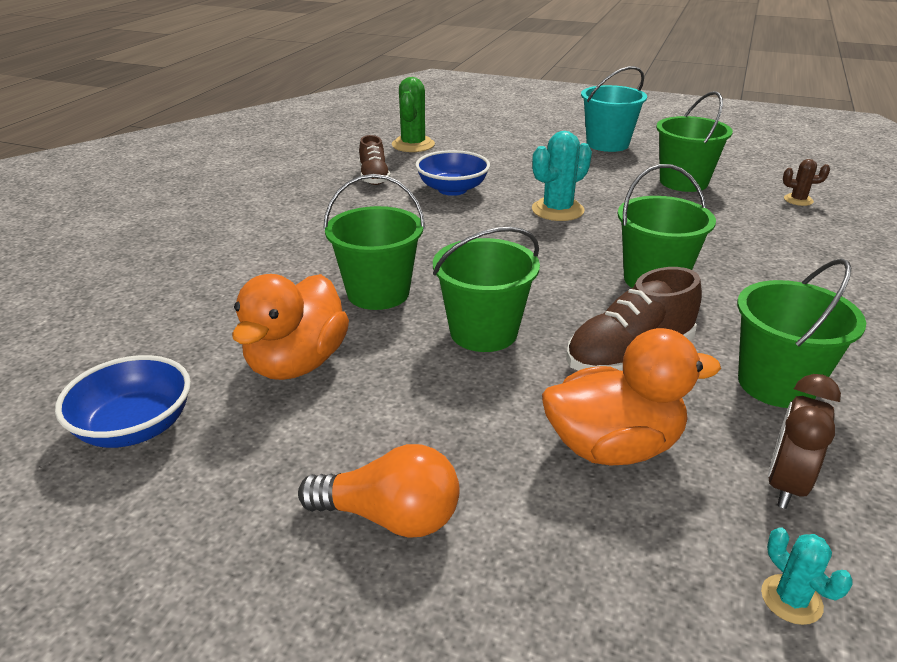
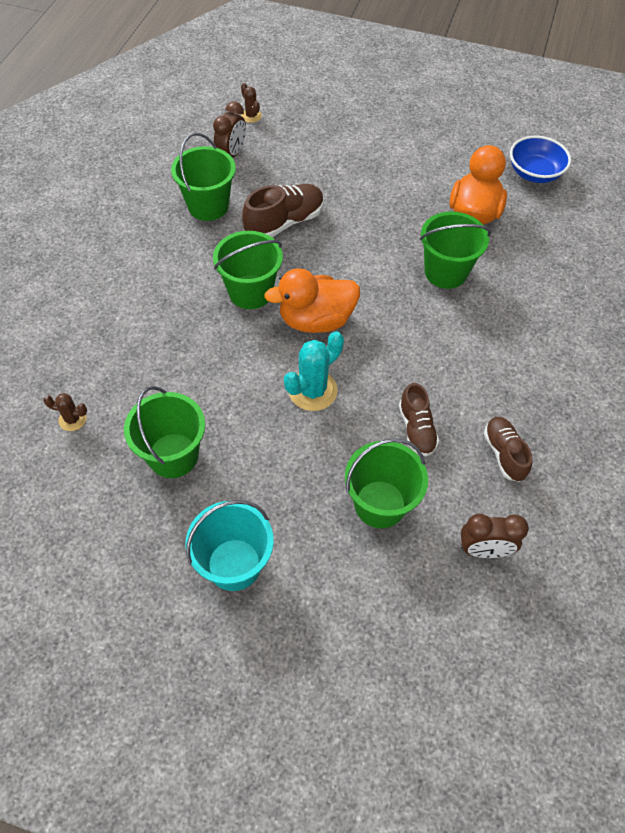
camera: 175 degrees right, 25 degrees up
(390, 517) = (401, 138): orange light bulb -> none
(413, 145) = (483, 550): green cactus -> brown clock
(452, 189) = (416, 429): blue bowl -> brown shoe
(483, 332) = (370, 238): green bucket -> green bucket (380, 504)
(613, 447) = (304, 169): orange duck -> orange duck (316, 320)
(791, 599) = (251, 116): turquoise cactus -> brown cactus

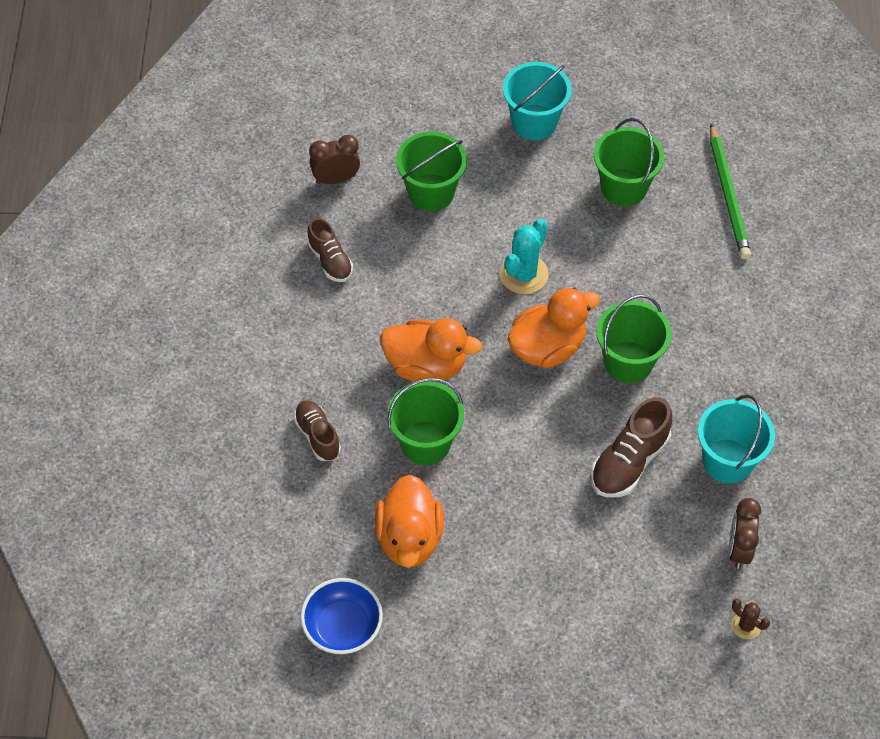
camera: 165 degrees right, 0 degrees up
(72, 419) = (728, 195): brown cactus -> green pencil
(208, 206) = (727, 461): green bucket -> turquoise bucket
(416, 429) = (415, 263): brown shoe -> brown shoe (317, 436)
(430, 331) = (426, 365): none -> orange duck

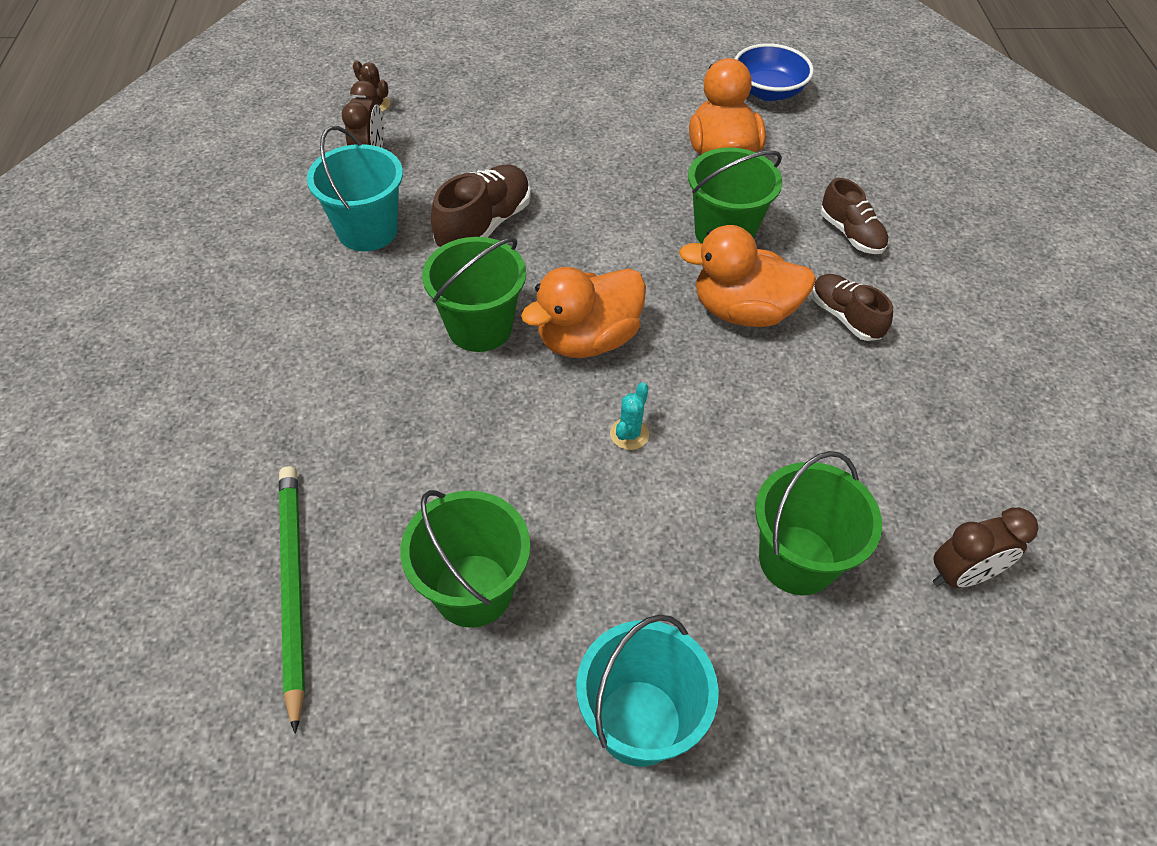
camera: 175 degrees right, 5 degrees down
(330, 260) = (917, 438): brown shoe -> brown shoe (845, 317)
(523, 274) = (629, 434): turquoise cactus -> turquoise cactus, size x0.54

